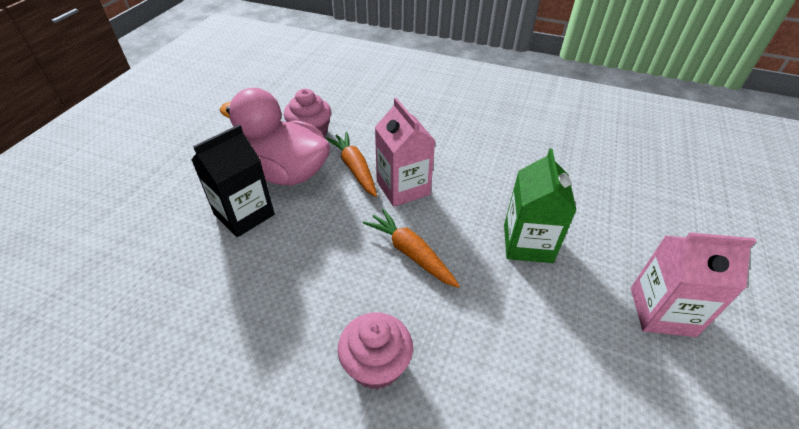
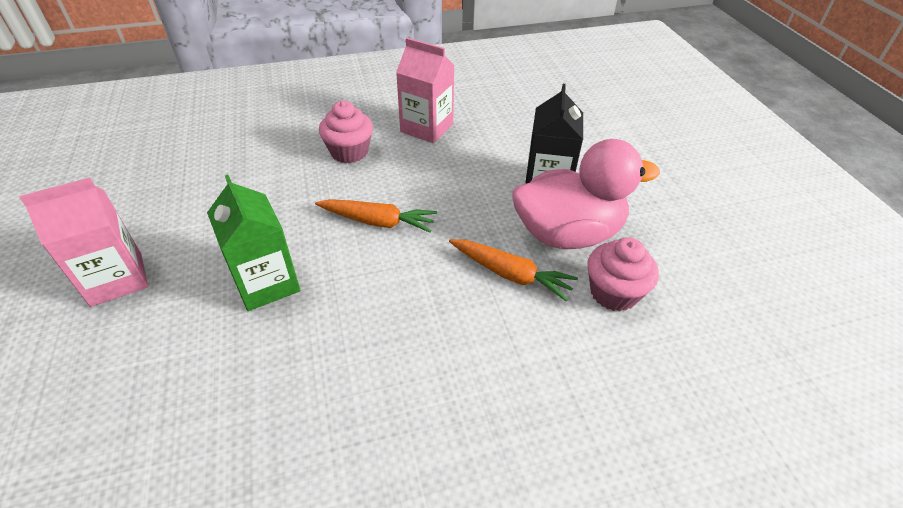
camera: 145 degrees right, 0 degrees up
(403, 188) = (437, 279): pink carton -> pink carton (426, 128)

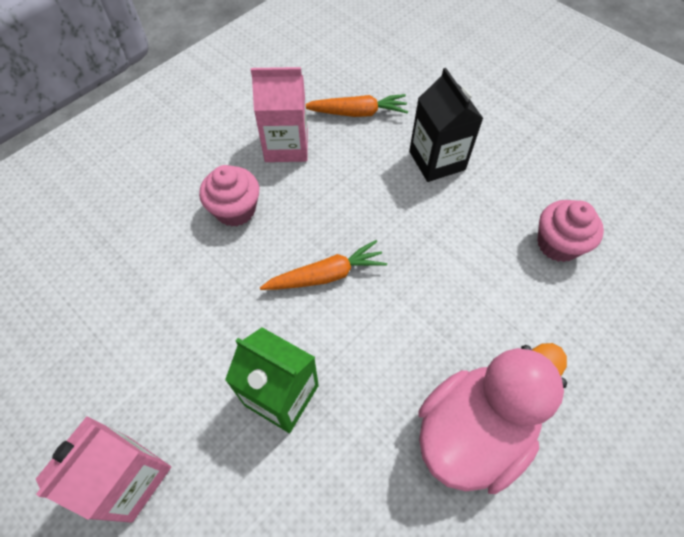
camera: 30 degrees left, 15 degrees up
(510, 274) = (473, 269): orange carrot -> orange carrot (357, 113)
(567, 234) = (488, 204): pink duck -> pink duck (473, 431)

